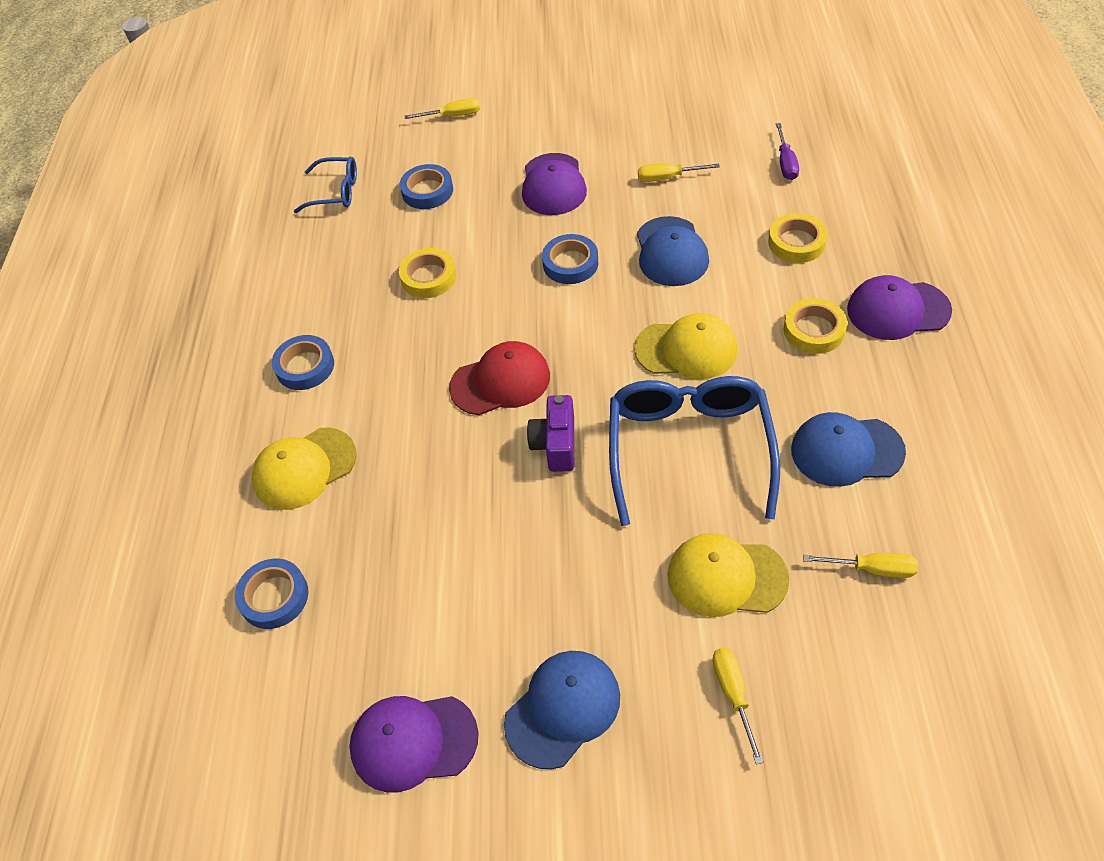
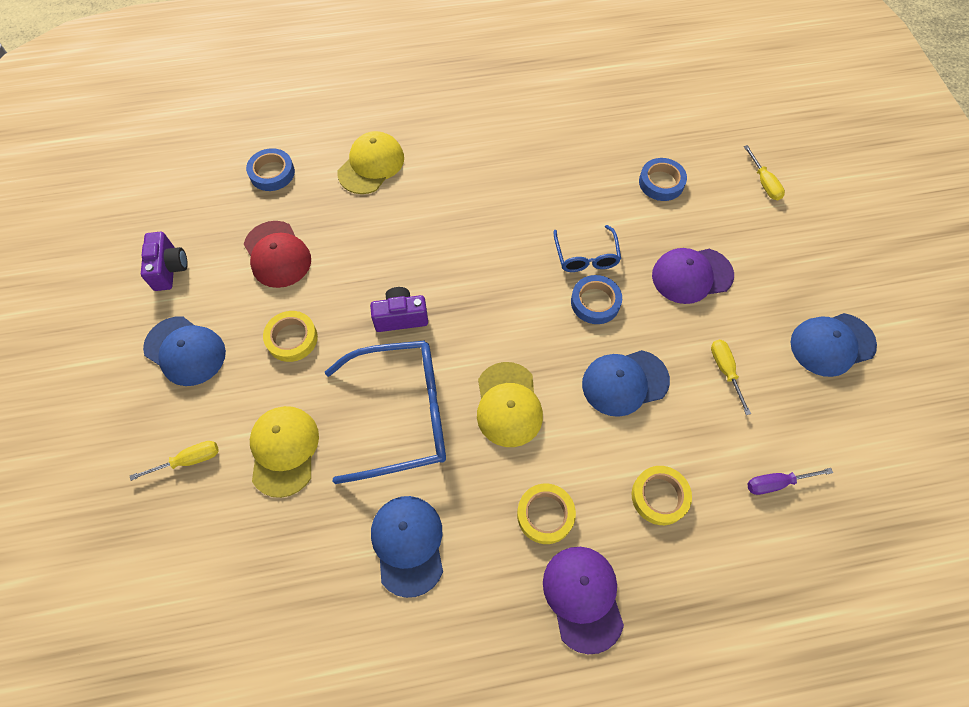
camera: 75 degrees right, 10 degrees up
(304, 468) = (371, 165): yellow cap -> yellow cap turned 75 degrees clockwise
(305, 366) = (461, 144): blue tape -> none
(335, 192) = (645, 121): blue glasses -> blue glasses (586, 256)
(413, 741) = (169, 269): purple cap -> purple camera
(428, 277) = (561, 202): yellow tape -> yellow tape (292, 338)
(500, 381) = (459, 270): red cap -> red cap (277, 254)
(649, 104) = (832, 344): none -> blue cap
(872, 569) = (291, 565): yellow screwdriver -> none

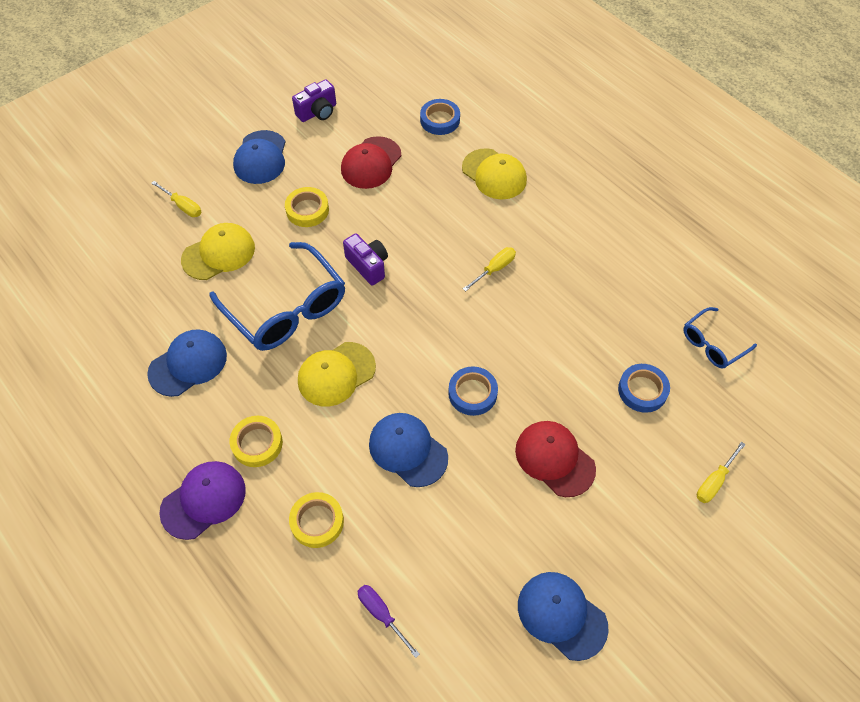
camera: 60 degrees right, 5 degrees down
(371, 165) = (494, 174): yellow cap -> yellow cap turned 45 degrees clockwise
(586, 256) = (515, 365): blue glasses -> blue glasses (712, 344)
(691, 275) = (554, 459): purple cap -> red cap
(725, 371) = (470, 527): yellow screwdriver -> yellow screwdriver (494, 269)

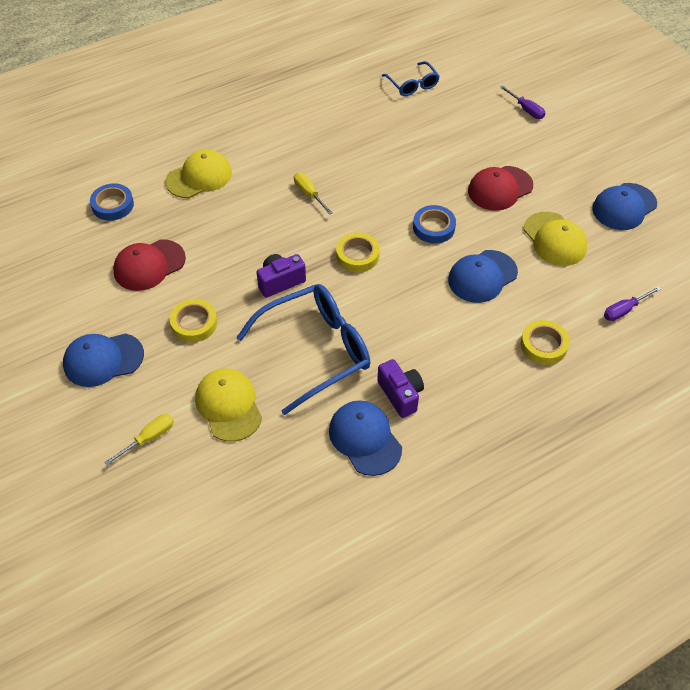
camera: 80 degrees left, 5 degrees down
(203, 500) = (517, 430): purple cap -> none
(257, 443) = (463, 384): yellow tape -> yellow tape (357, 255)
(260, 157) = (103, 360): blue cap -> blue cap turned 150 degrees clockwise
(318, 112) = (56, 302): purple camera -> purple camera (400, 395)
(336, 374) = (398, 318): yellow cap -> yellow cap (554, 239)
(371, 163) = (149, 265): red cap -> red cap turned 105 degrees clockwise
(642, 390) = (446, 129): blue tape -> none
(714, 481) = (526, 109): yellow screwdriver -> purple screwdriver

